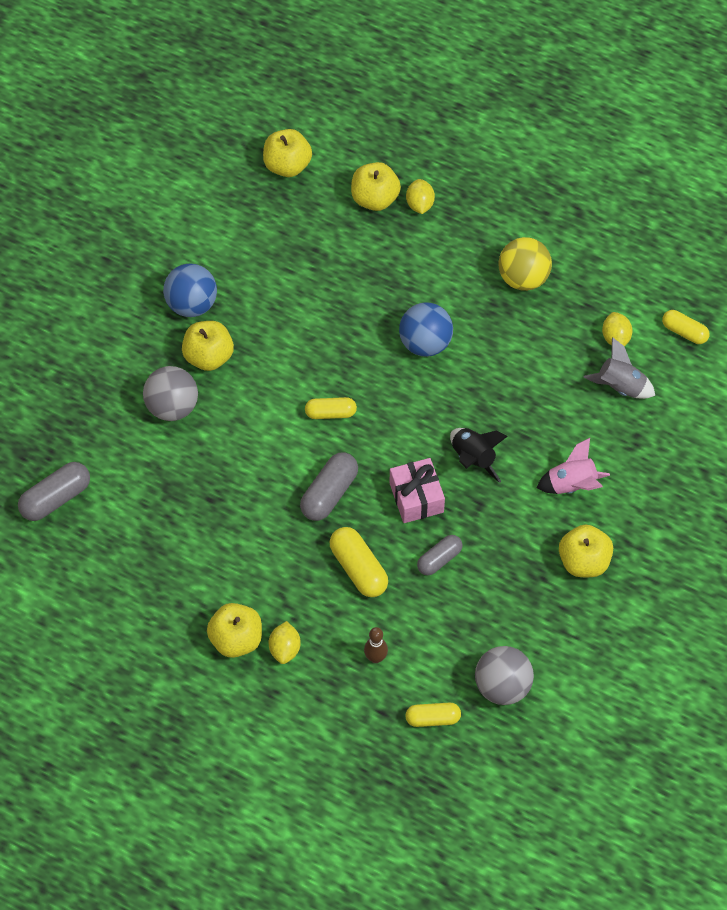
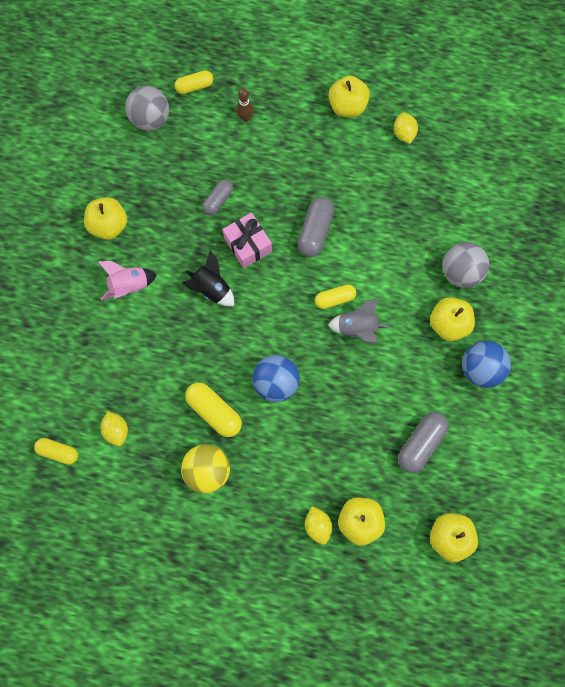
camera: 165 degrees right, 15 degrees up
(56, 498) = (517, 176): grey capsule -> grey capsule (420, 443)
(285, 649) = (311, 108): yellow lemon -> yellow lemon (403, 134)
(358, 569) = (276, 179): yellow capsule -> yellow capsule (214, 411)
(620, 386) = (105, 384): grey rocket -> grey rocket (357, 328)

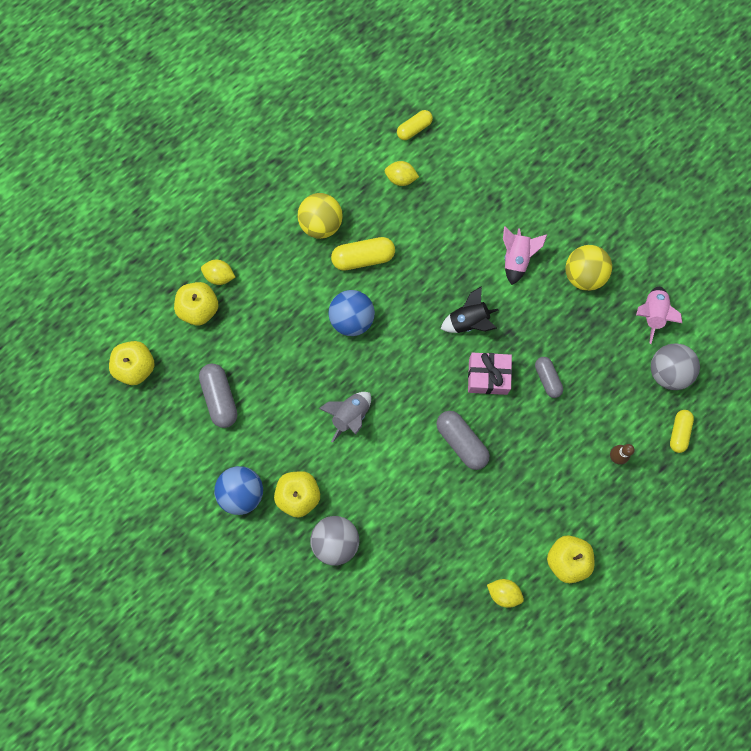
camera: 125 degrees right, 0 degrees up
(109, 156) = (652, 314): none -> pink rocket
(109, 225) = (583, 275): yellow apple -> yellow ball
(334, 299) = (388, 415): yellow capsule -> none

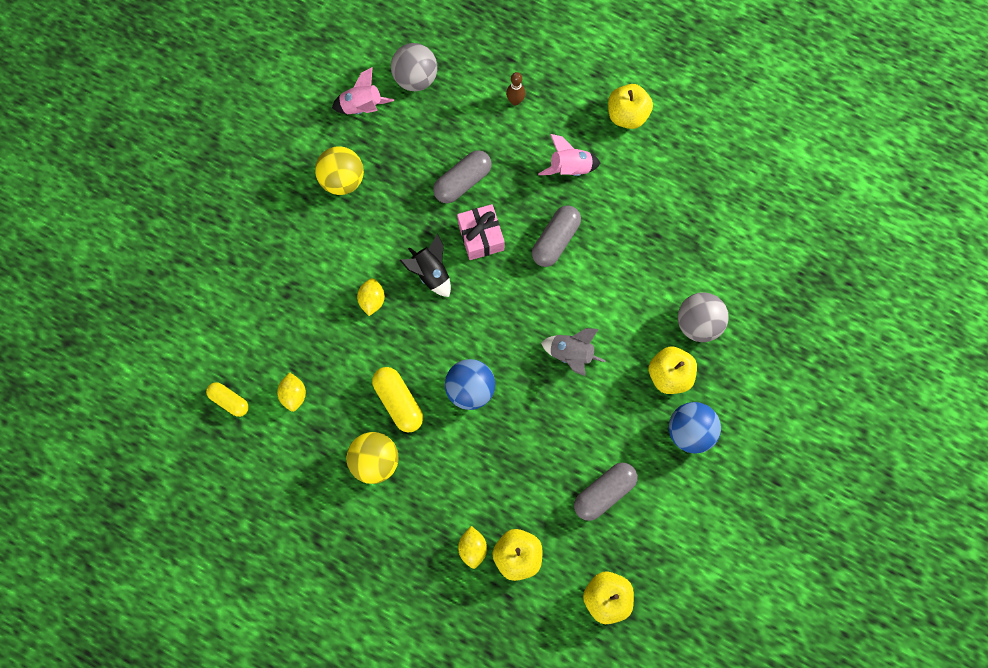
camera: 110 degrees left, 0 degrees up
(503, 593) = (679, 159): yellow lemon -> yellow lemon (372, 300)
(516, 259) = (347, 248): pink rocket -> pink rocket (569, 168)
(547, 379) = (462, 182): grey capsule -> grey capsule, size x1.52
(678, 432) = (471, 54): yellow capsule -> none

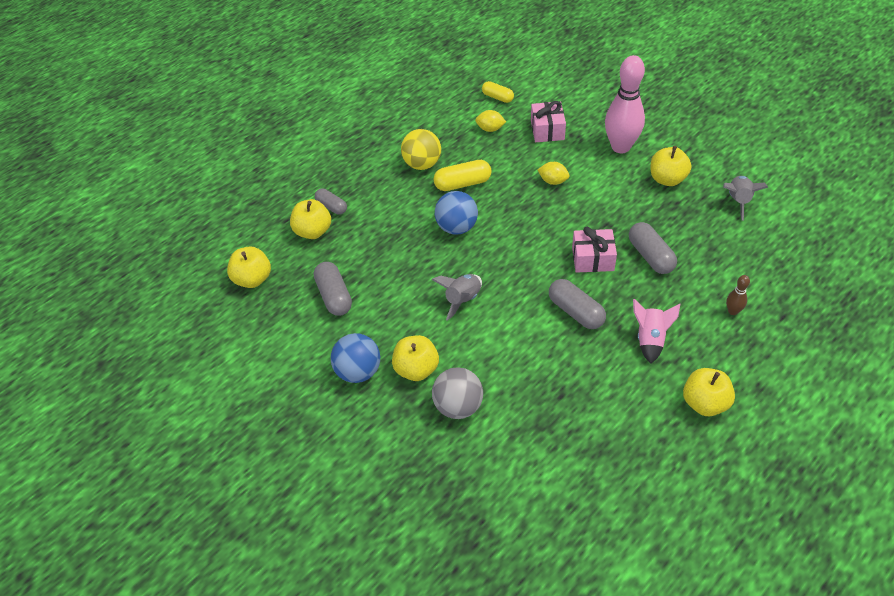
camera: 110 degrees right, 25 degrees down
(230, 401) = (497, 97): yellow capsule -> yellow capsule turned 75 degrees clockwise
(283, 325) = (547, 130): none -> pink gift
(298, 236) = (620, 147): none -> pink bowling pin
(343, 180) = (667, 179): yellow ball -> yellow apple
(362, 107) = (738, 201): pink rocket -> grey rocket
(416, 78) = (765, 241): grey ball -> none
(431, 273) = (567, 220): black rocket -> none
(473, 547) = (331, 207): yellow lemon -> grey capsule

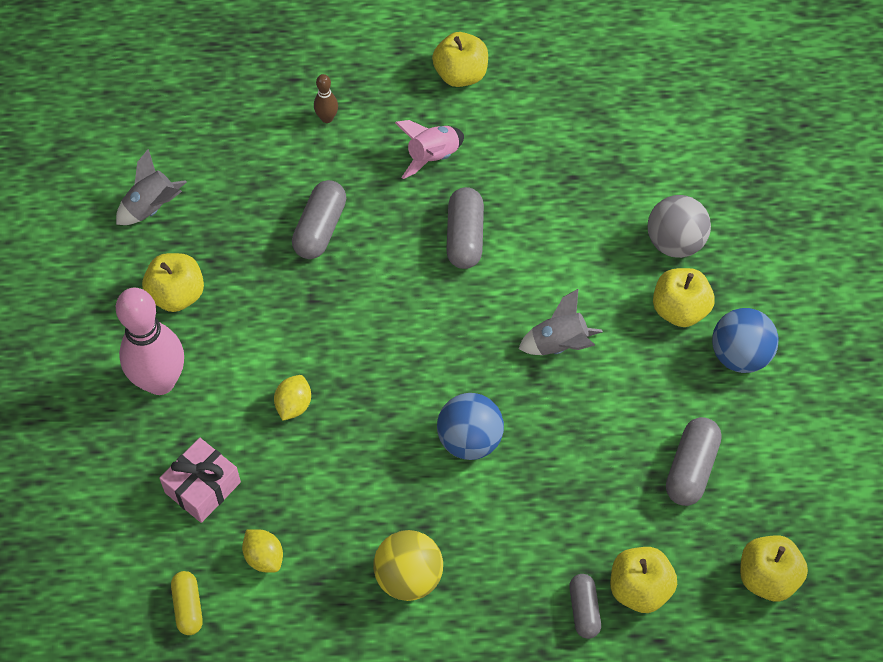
camera: 140 degrees left, 10 degrees up
(462, 184) = (395, 498): yellow capsule -> none
(553, 181) = (293, 405): yellow lemon -> yellow lemon turned 45 degrees clockwise
(592, 259) = (378, 275): pink gift -> none

